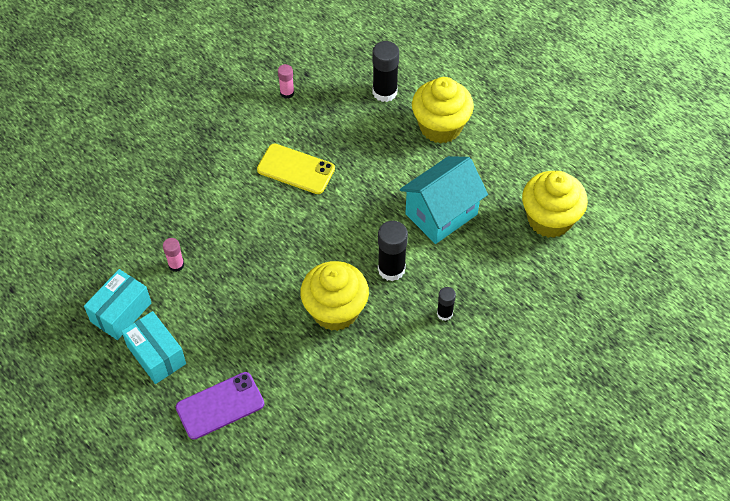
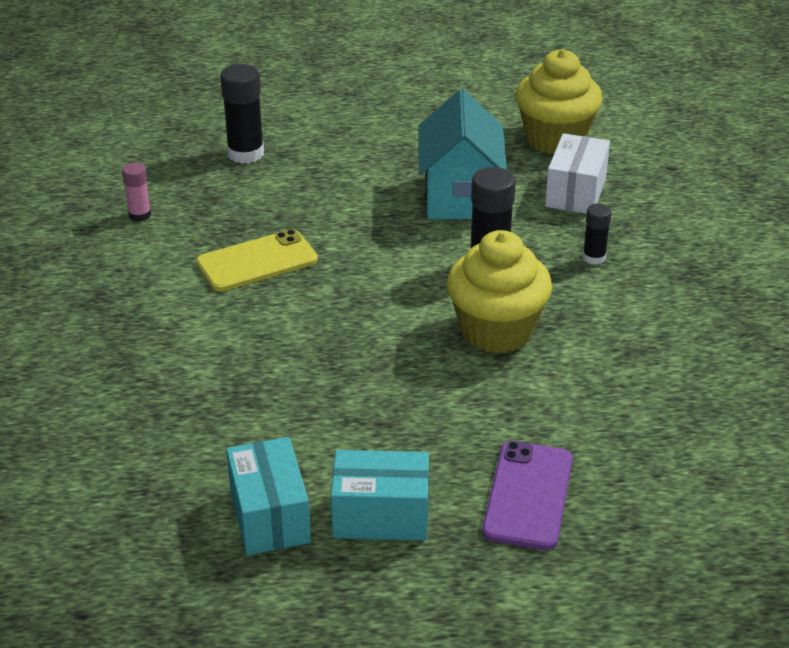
camera: 50 degrees left, 20 degrees down
(176, 265) = (262, 426): pink glue stick -> none
(440, 127) = (345, 143): yellow cupcake -> none
(502, 265) = (576, 192): none -> white box

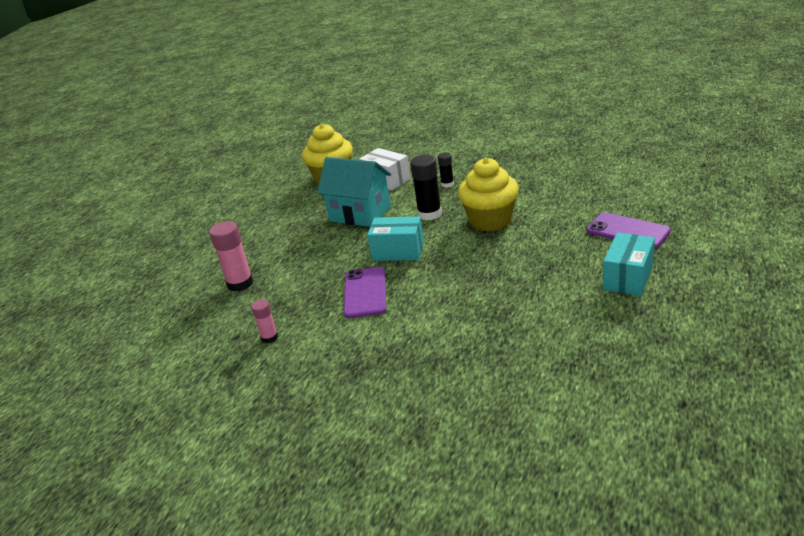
camera: 60 degrees left, 5 degrees down
(246, 153) = (240, 283): black glue stick -> pink glue stick
(257, 262) = (365, 293): yellow phone -> purple phone
(270, 516) = (614, 316): turquoise box -> turquoise box (398, 251)

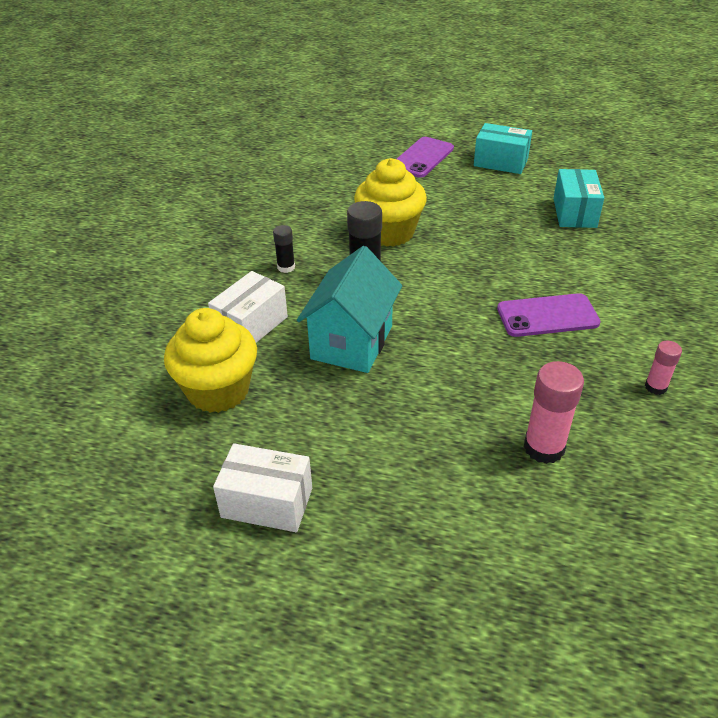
camera: 100 degrees left, 10 degrees up
(249, 200) = (267, 503): none -> white box
(398, 251) = (455, 297): turquoise box -> turquoise box (574, 212)

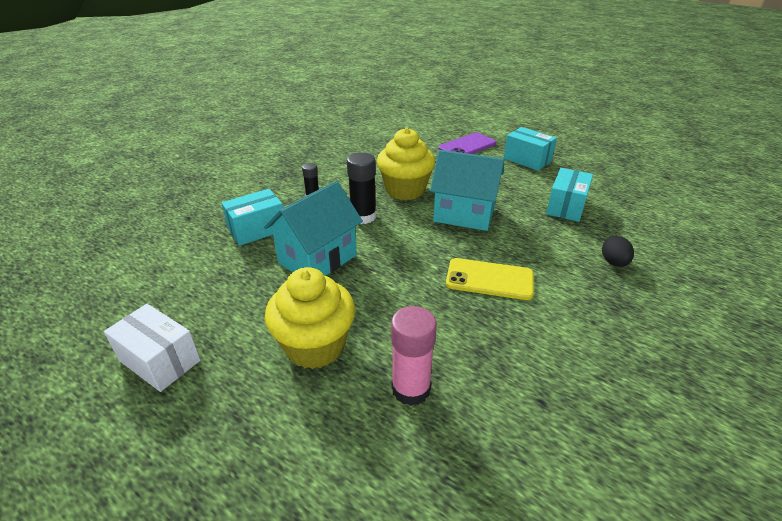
camera: 20 degrees right, 5 degrees down
(218, 390) = (198, 268): yellow cupcake -> yellow cupcake (315, 346)
(251, 325) = (257, 229): white box -> turquoise box
(475, 248) = (464, 214): none -> turquoise house
(547, 316) = (489, 279): purple phone -> yellow phone
(653, 266) = (614, 263): none -> black egg
(655, 387) = (552, 366): pink glue stick -> none

